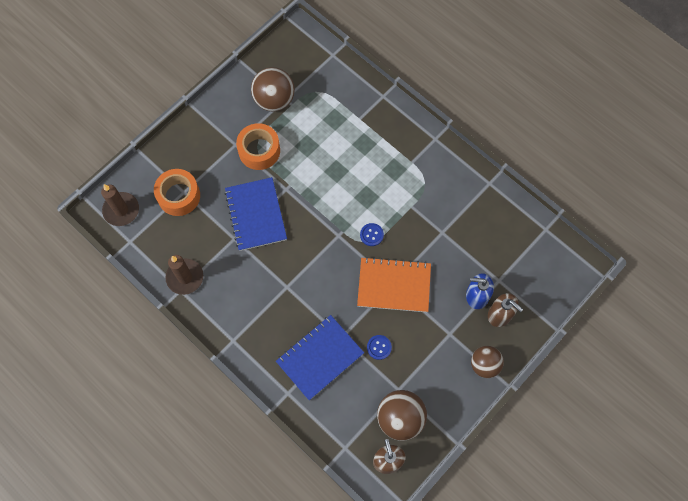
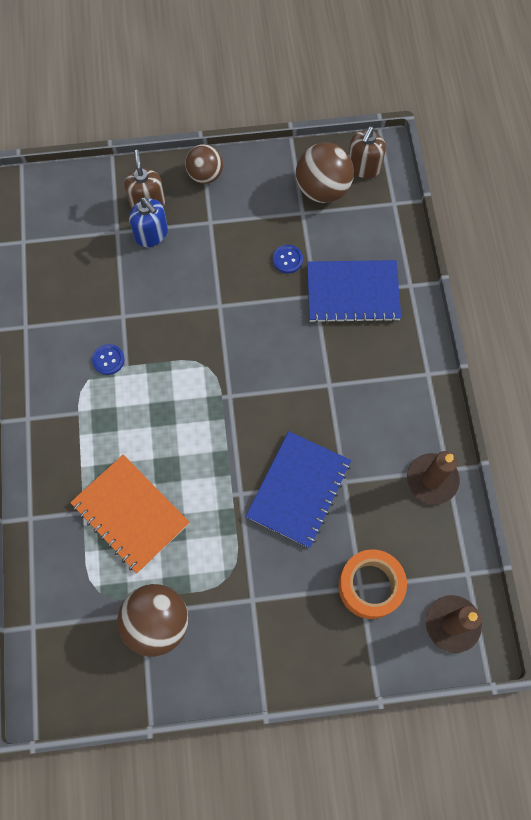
camera: 140 degrees left, 0 degrees up
(259, 150) = (231, 567): orange tape -> none
(371, 235) = (195, 369): blue button -> blue button (108, 360)
(394, 285) = (220, 303): orange notebook -> orange notebook (130, 514)

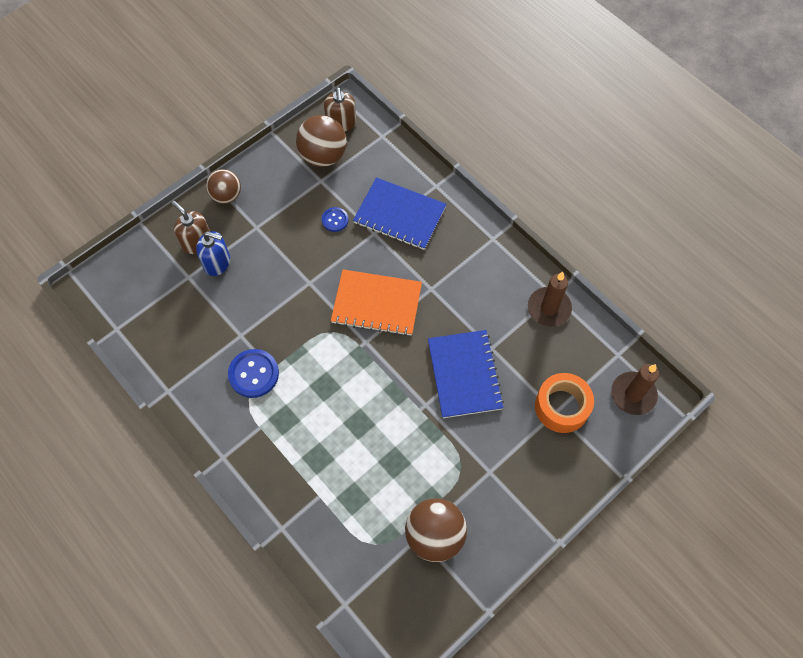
camera: 35 degrees left, 5 degrees down
(108, 360) = (254, 374): blue button -> blue button, size x1.72
(130, 514) = (356, 473): orange notebook -> orange notebook (376, 304)
(352, 293) = (399, 215): blue notebook -> blue notebook turned 60 degrees clockwise

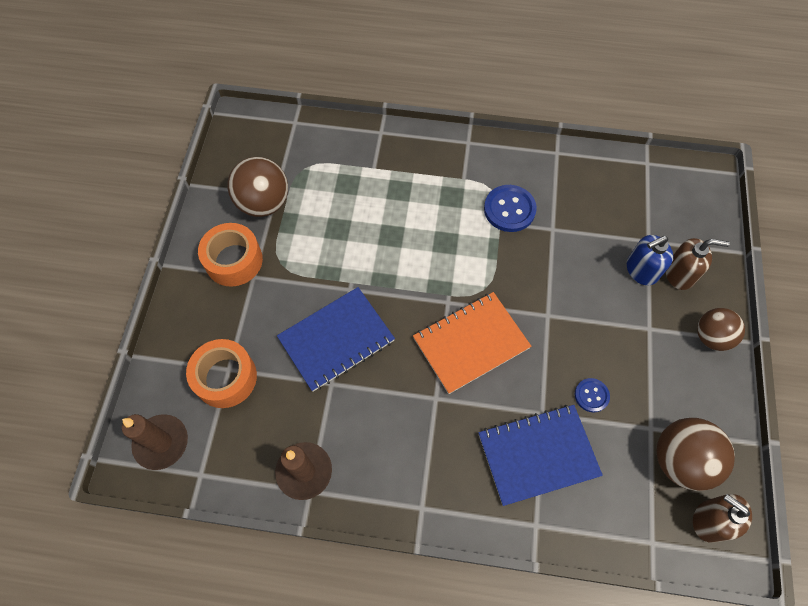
camera: 140 degrees right, 0 degrees up
(464, 374) = (336, 340): blue notebook -> blue notebook turned 75 degrees counterclockwise
(495, 498) = (234, 260): none -> orange tape

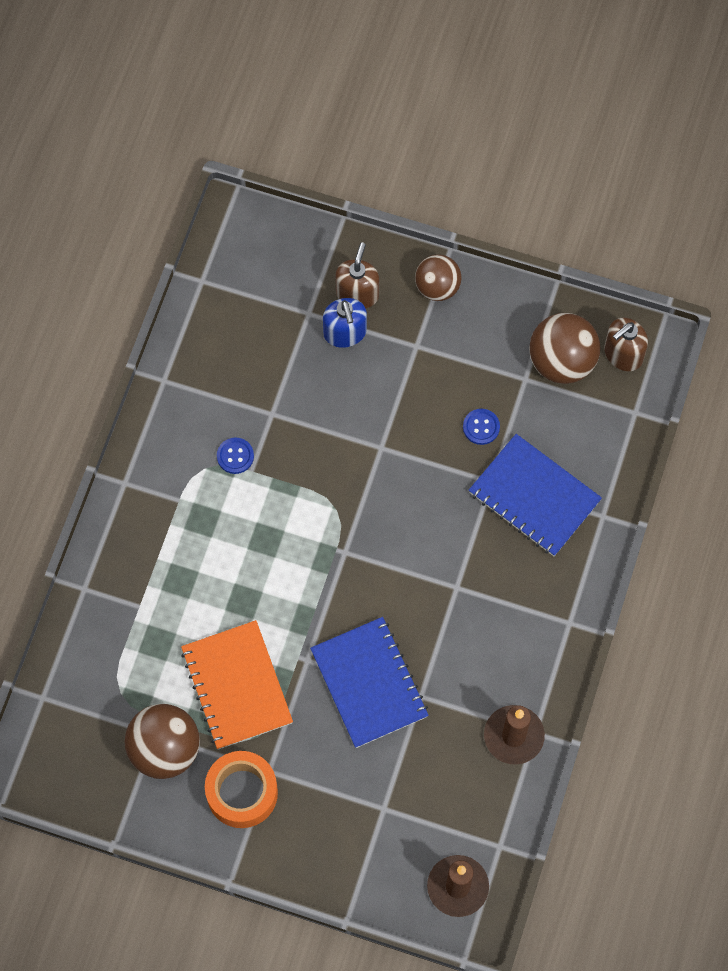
camera: 80 degrees left, 5 degrees up
(225, 377) = (393, 812): orange tape -> none
(470, 343) = (399, 537): orange notebook -> orange notebook (236, 686)
(509, 209) = (235, 456): blue button -> blue button, size x0.58
(537, 454) = (534, 497): blue notebook -> blue notebook turned 45 degrees counterclockwise

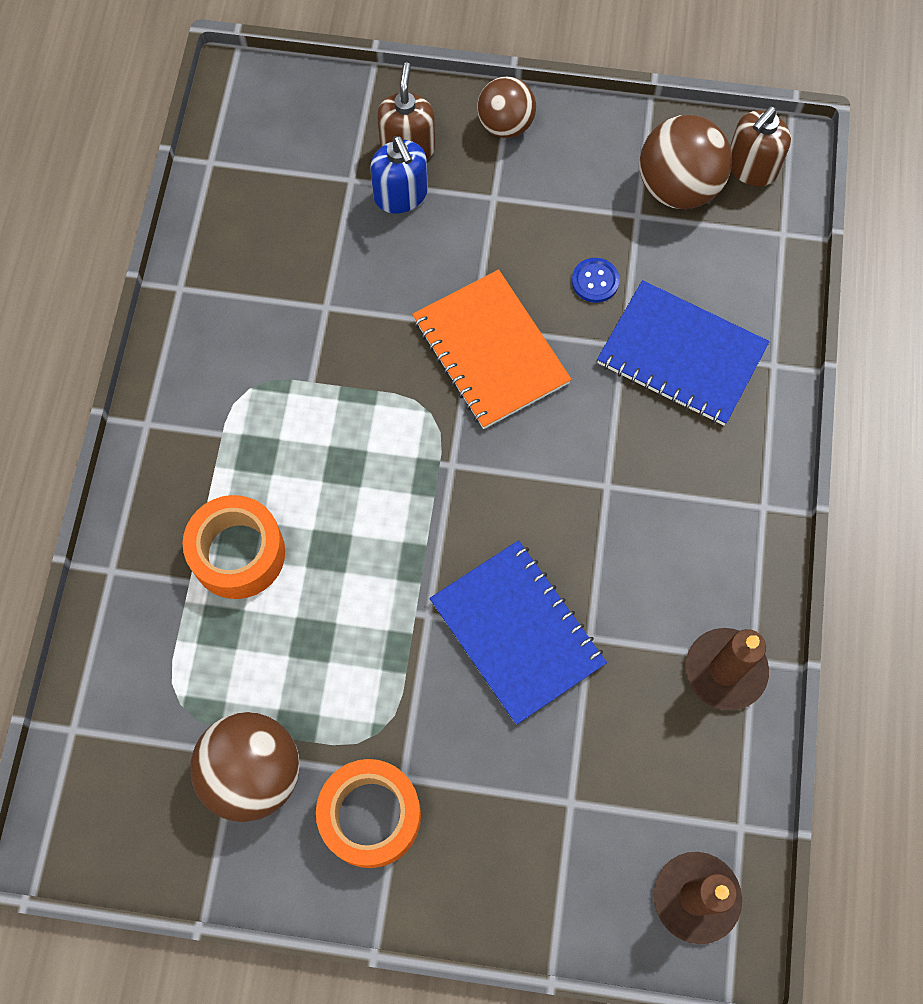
camera: 10 degrees left, 0 degrees up
(177, 591) = (238, 553): none -> orange tape
(235, 456) = (287, 366): blue button -> none
(236, 686) = (338, 667): orange notebook -> orange notebook (490, 351)

